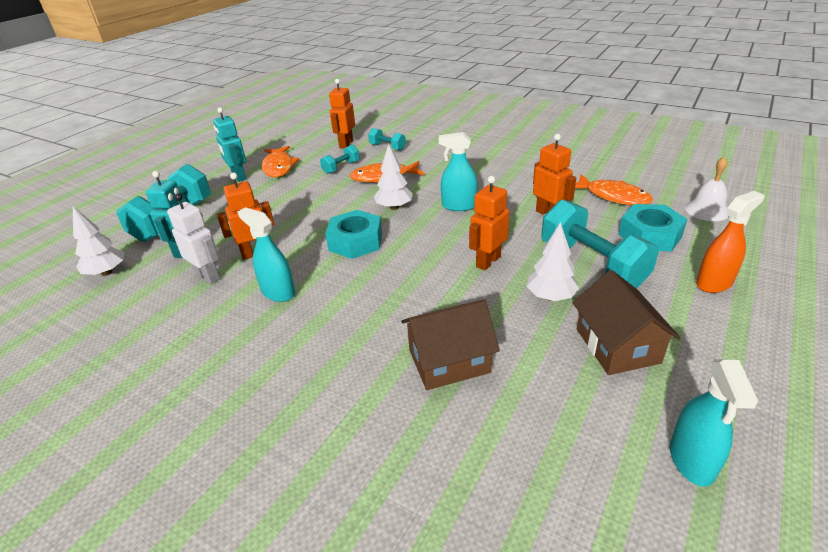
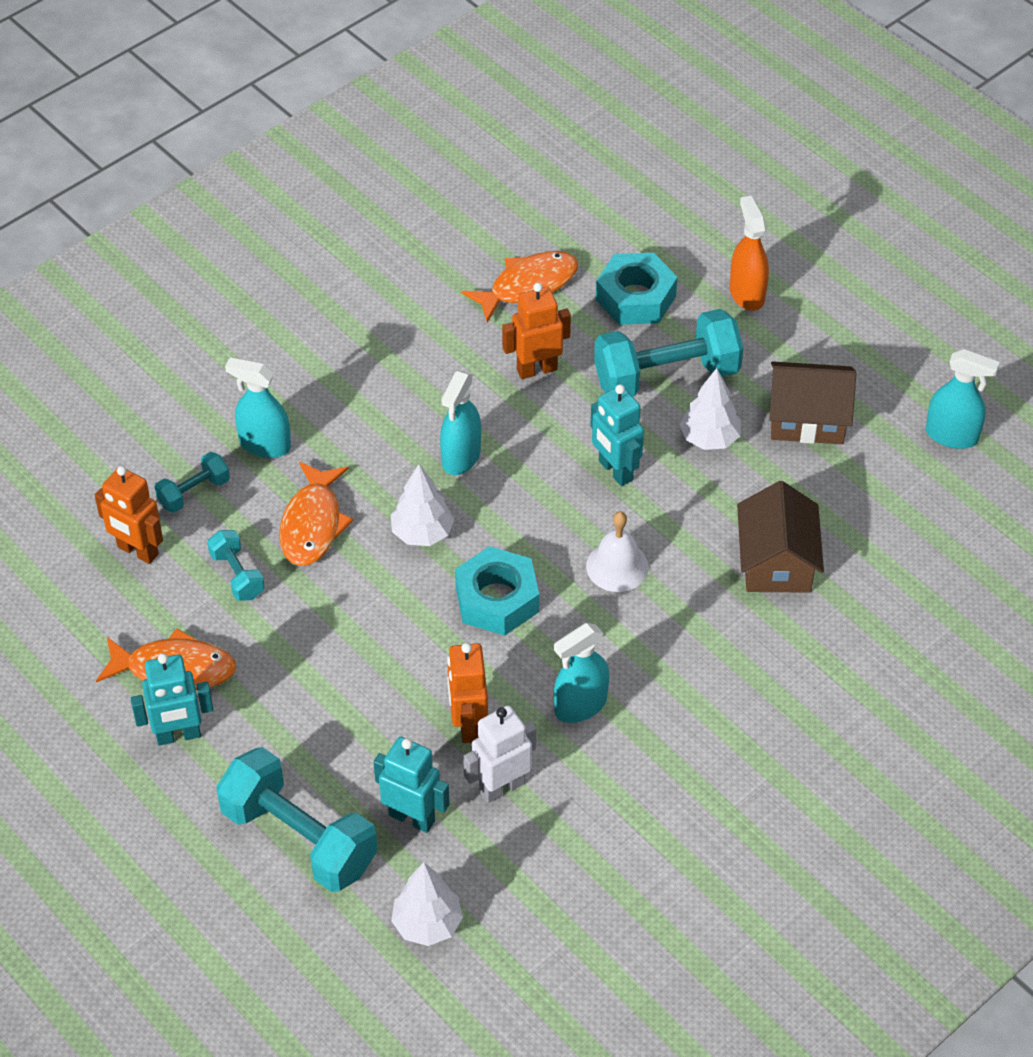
camera: 75 degrees left, 15 degrees up
(428, 155) = (265, 445): none -> turquoise spray bottle
(488, 261) = (615, 471): orange robot -> turquoise robot
(707, 210) = (609, 218): white bell -> white bell (617, 566)

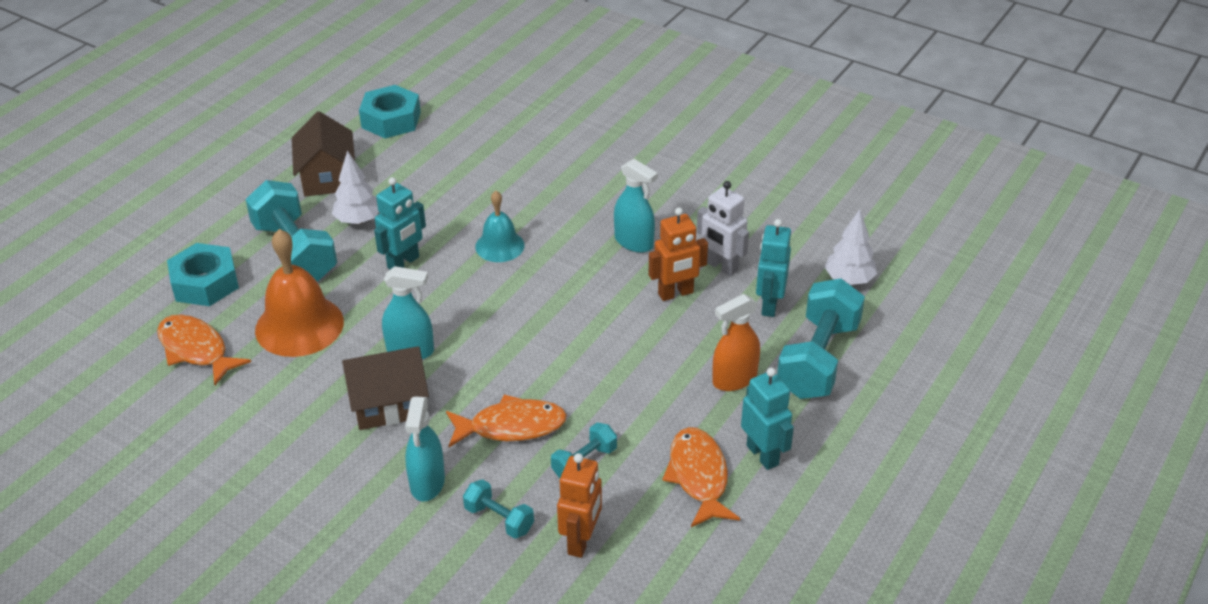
camera: 105 degrees left, 10 degrees down
(422, 533) = (500, 356): white tree -> none
(497, 599) = (553, 301): turquoise nut -> turquoise nut (391, 120)
(536, 369) = (299, 325): orange robot -> orange bell
(617, 566) = (499, 246): white bell -> turquoise bell
(747, 294) = (194, 224): orange spray bottle -> orange spray bottle (734, 379)
(776, 562) = (470, 173): brown house -> brown house (389, 404)
(952, 435) = (330, 113): turquoise spray bottle -> none

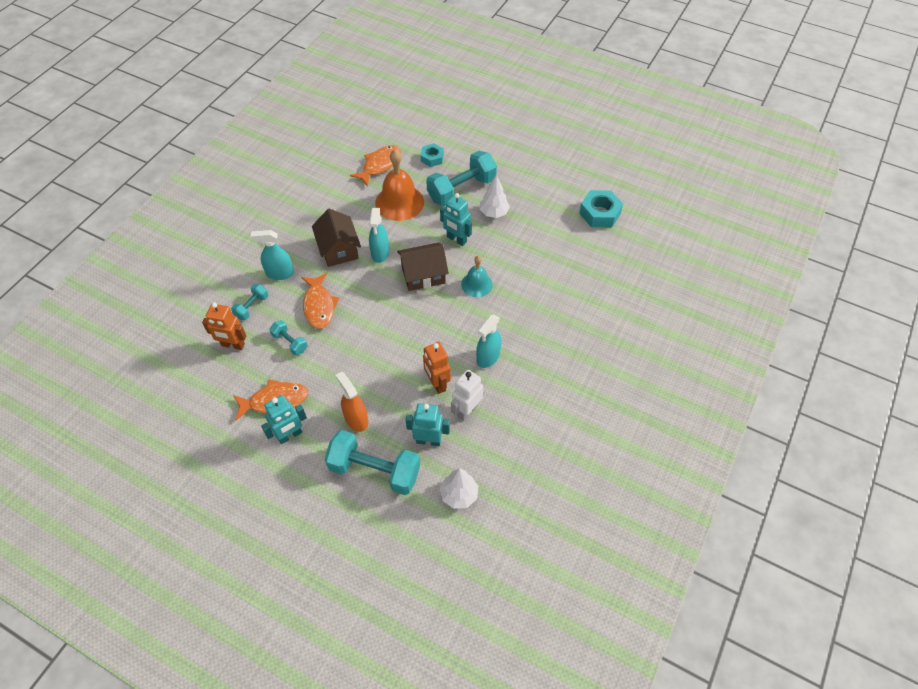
camera: 85 degrees right, 15 degrees up
(205, 283) = (432, 158): turquoise nut -> turquoise nut, size x0.63
(327, 177) = (534, 192): brown house -> brown house (423, 275)

